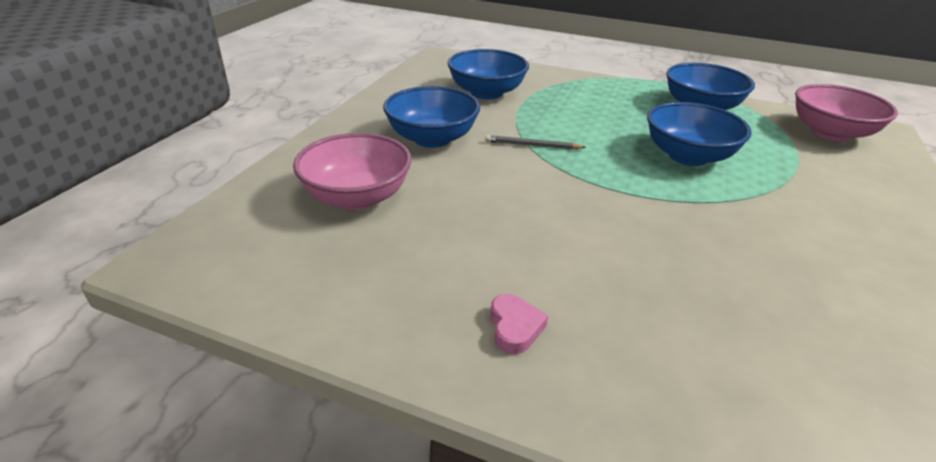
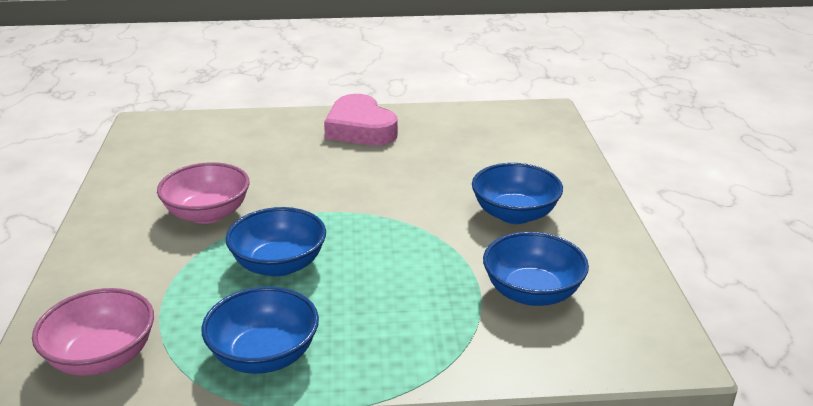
camera: 155 degrees right, 5 degrees down
(357, 197) = (505, 158): pink bowl -> pink bowl (207, 214)
(515, 327) = (360, 129): pink heart -> pink heart, size x2.43
(532, 145) = (426, 233): grey pencil -> none

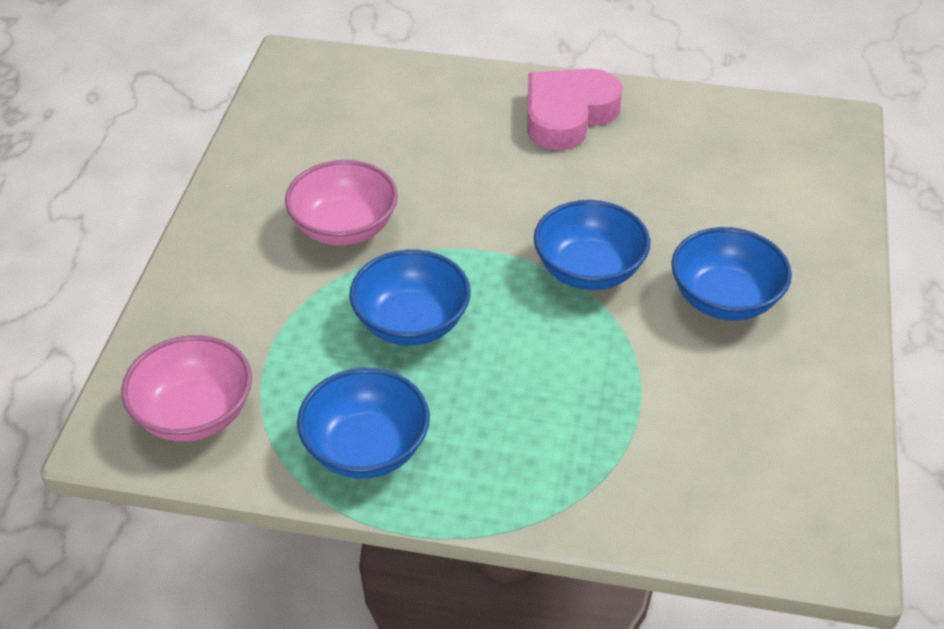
camera: 15 degrees right, 15 degrees up
(360, 129) = (568, 115): pink heart -> pink heart turned 60 degrees clockwise
(532, 293) = (702, 426): blue bowl -> blue bowl (589, 270)

